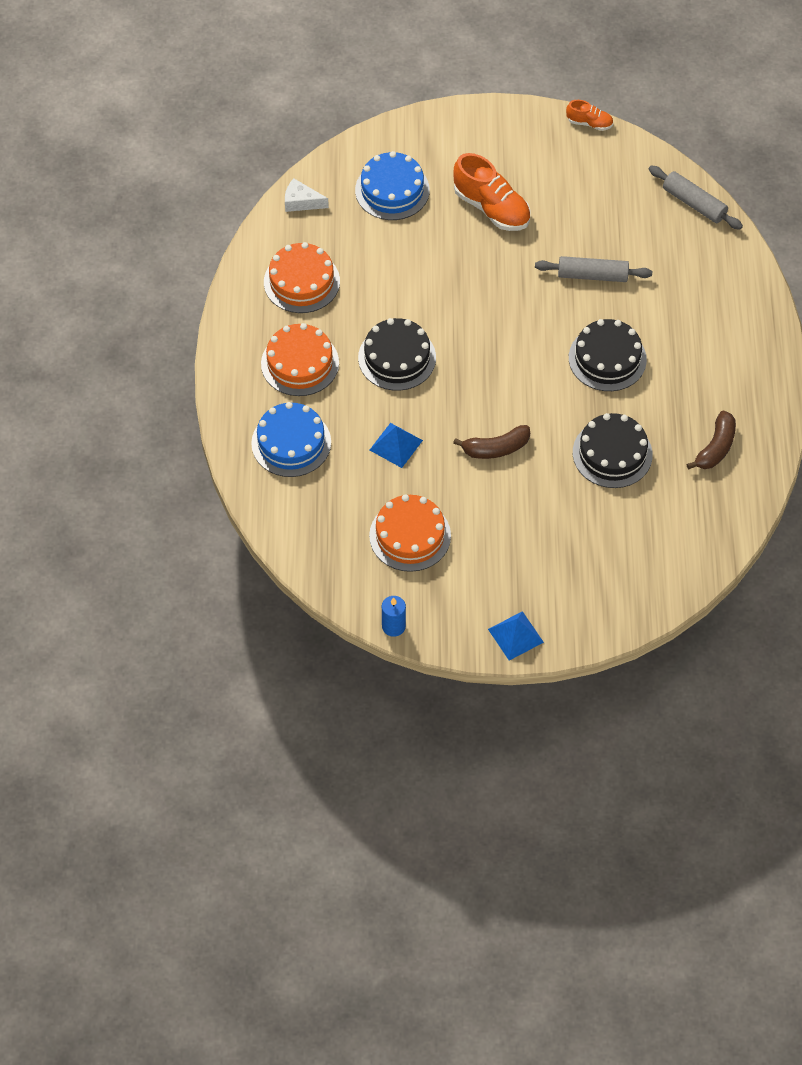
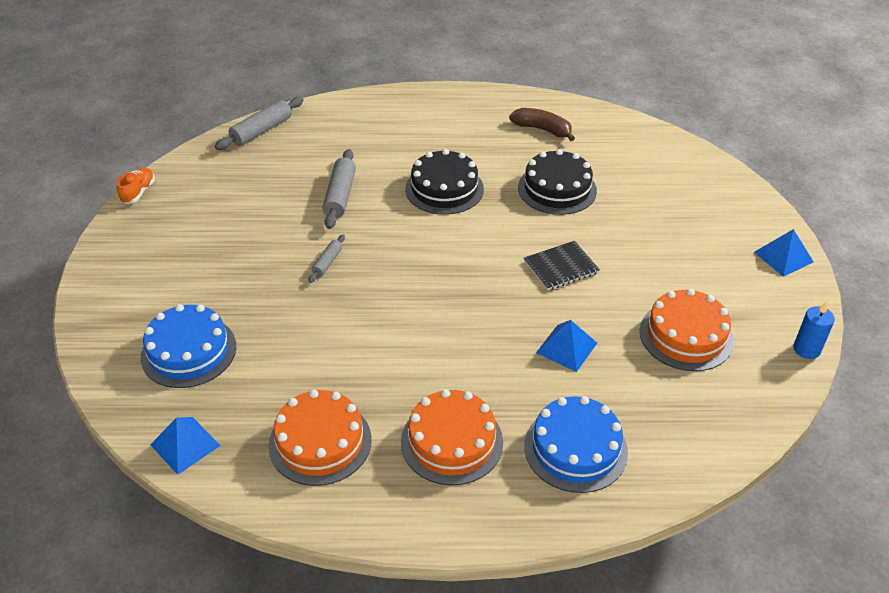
camera: 90 degrees left, 15 degrees down
(301, 202) = (185, 445): white cheese -> blue pyramid
(397, 358) = (443, 347): black cake -> none
(491, 208) = (236, 266): orange shoe -> none
(496, 448) = (561, 267): brown banana -> black notebook
(497, 272) = (327, 263): none -> grey rolling pin

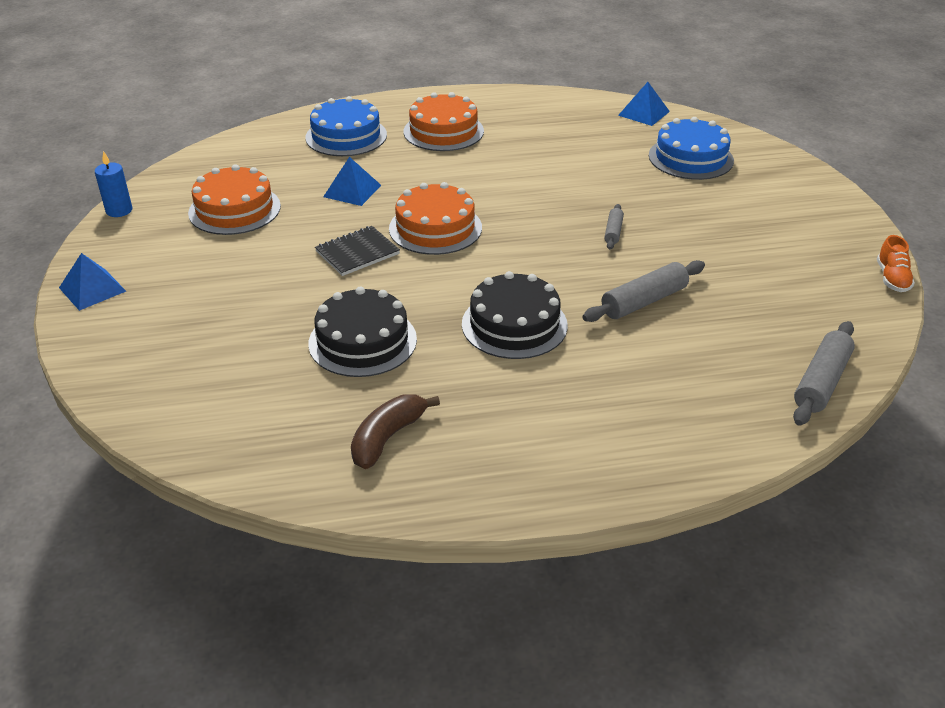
camera: 170 degrees right, 5 degrees down
(320, 442) = (544, 123): orange cake -> orange cake (435, 228)
(340, 195) = (644, 301): grey rolling pin -> grey rolling pin turned 60 degrees clockwise
(542, 129) = (387, 438): brown banana -> brown banana turned 105 degrees clockwise

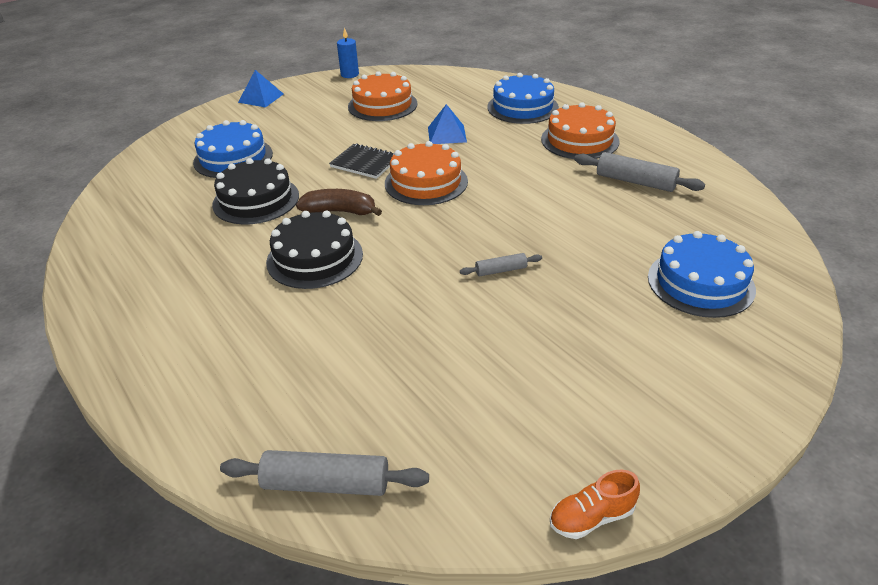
camera: 65 degrees right, 0 degrees up
(240, 341) = (233, 158): none -> blue cake
(387, 438) = (149, 244): brown banana -> brown banana (340, 211)
(643, 113) = (758, 228): blue pyramid -> none
(644, 301) = (395, 319): grey rolling pin -> grey rolling pin (635, 182)

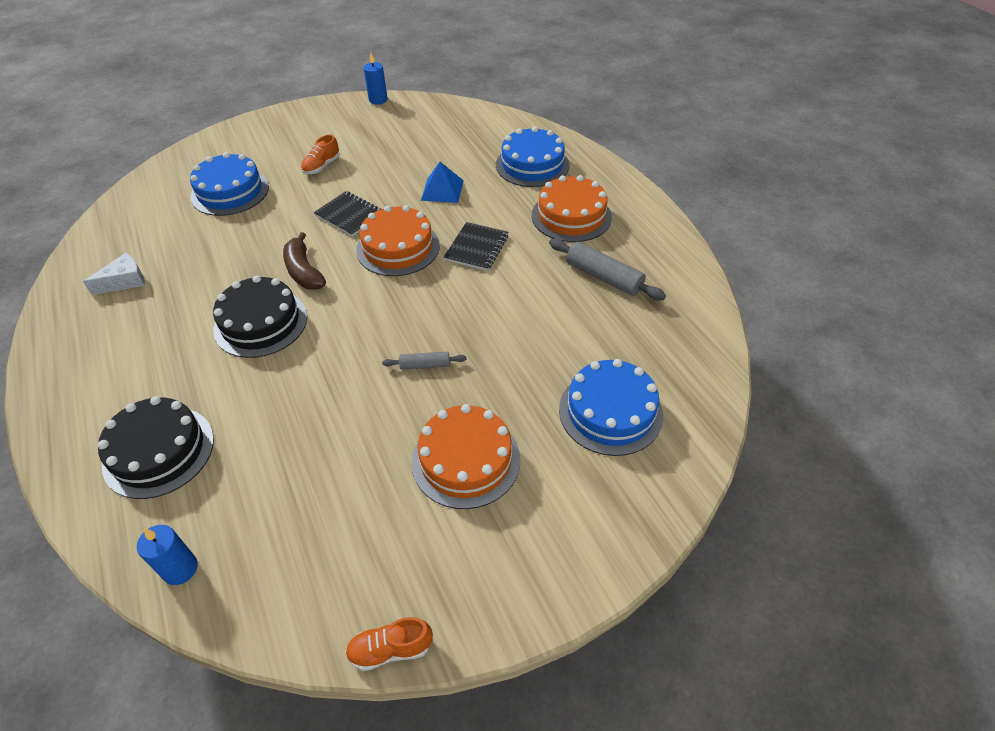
camera: 10 degrees right, 10 degrees up
(152, 242) = (124, 281): none -> white cheese
(256, 200) = (233, 246): black cake -> black cake (158, 451)
(261, 98) = (282, 119): blue pyramid -> none
(318, 129) = (321, 166): none -> orange shoe
(326, 483) = (180, 569): grey rolling pin -> blue candle
(340, 211) = (304, 271): brown banana -> brown banana turned 135 degrees counterclockwise
(382, 105) = (394, 144): orange cake -> orange cake (466, 460)
(503, 174) = (477, 248): none -> black notebook

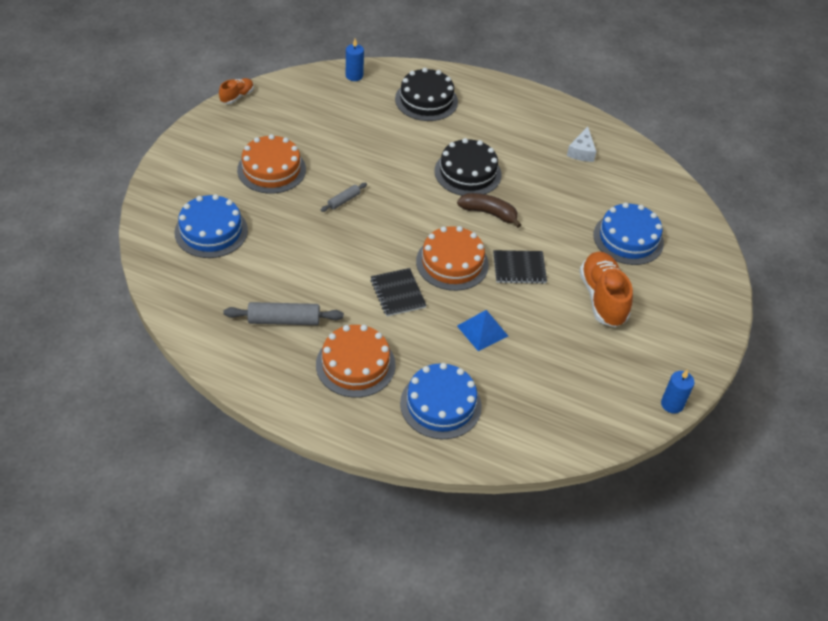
camera: 135 degrees right, 0 degrees up
(321, 166) = (602, 298): orange shoe -> orange shoe, size x1.90

